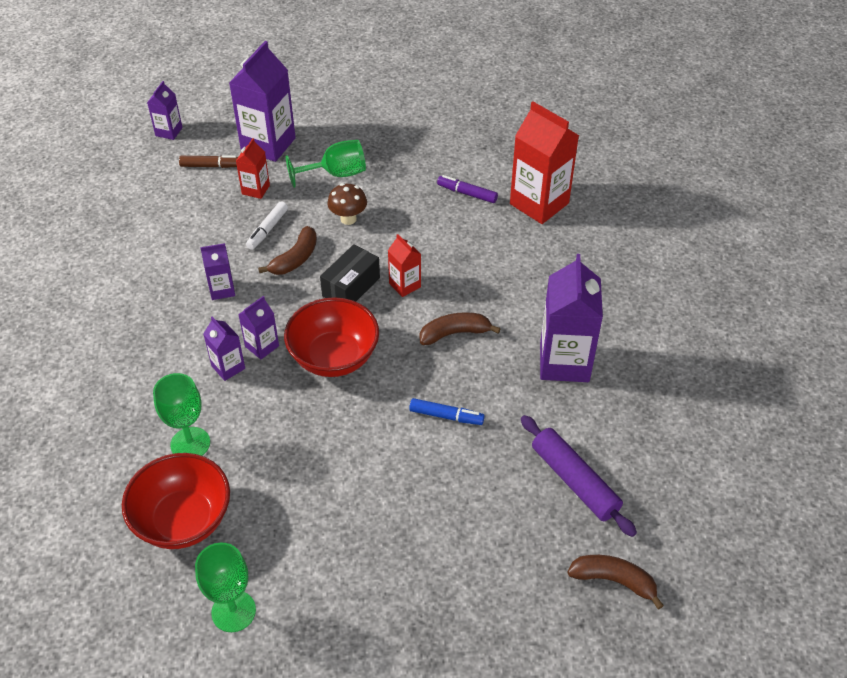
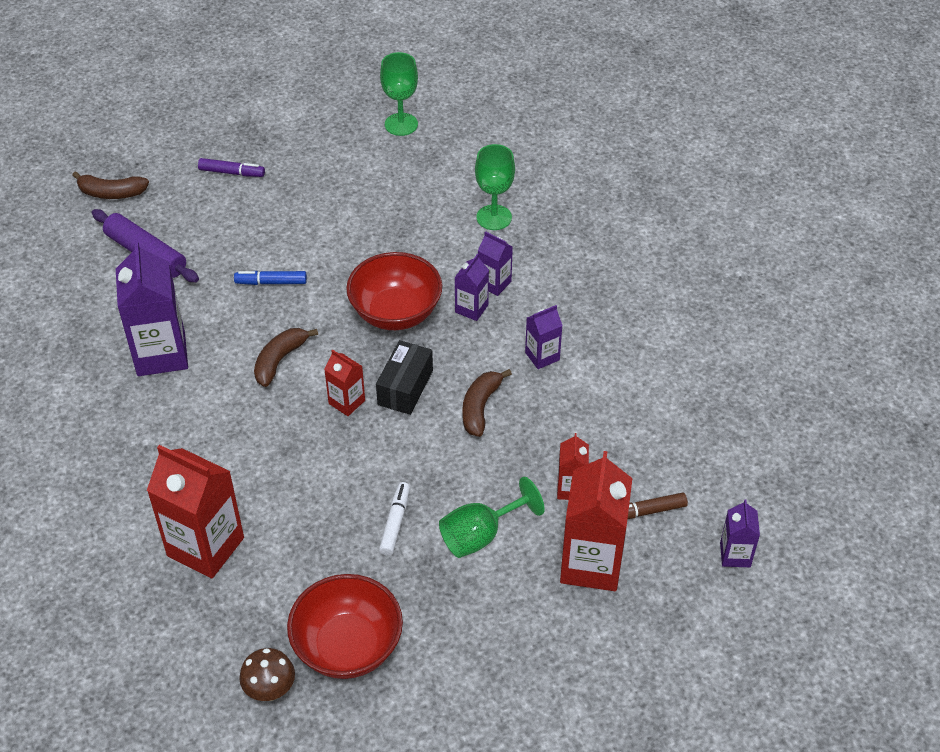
camera: 165 degrees right, 0 degrees up
(183, 520) = (469, 167): red bowl -> red bowl (348, 646)
(267, 230) = (529, 437): white marker -> white marker (395, 522)
(268, 144) = (591, 564): purple carton -> red carton
(348, 219) = (440, 472): brown mushroom -> brown mushroom (270, 690)
(454, 333) = (279, 360): brown banana -> brown banana turned 150 degrees clockwise
(467, 193) = (302, 542): purple marker -> purple marker (232, 172)

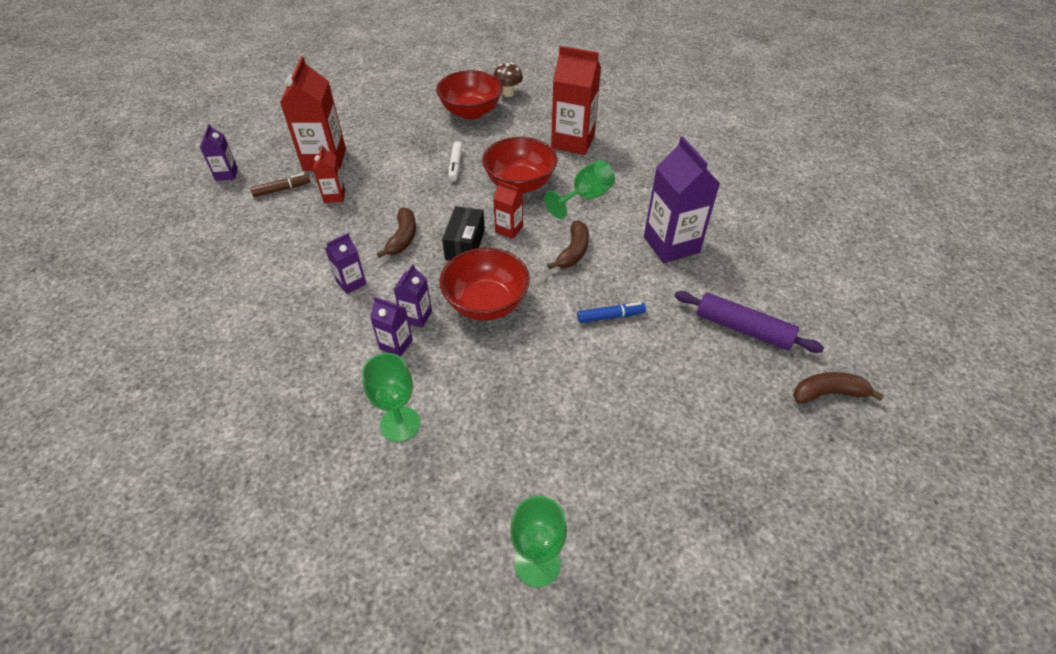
camera: 170 degrees right, 0 degrees up
(232, 172) = (716, 442): purple marker -> none
(311, 474) = (520, 184): none -> red bowl
(480, 535) = (398, 165): green goblet -> green goblet (585, 198)

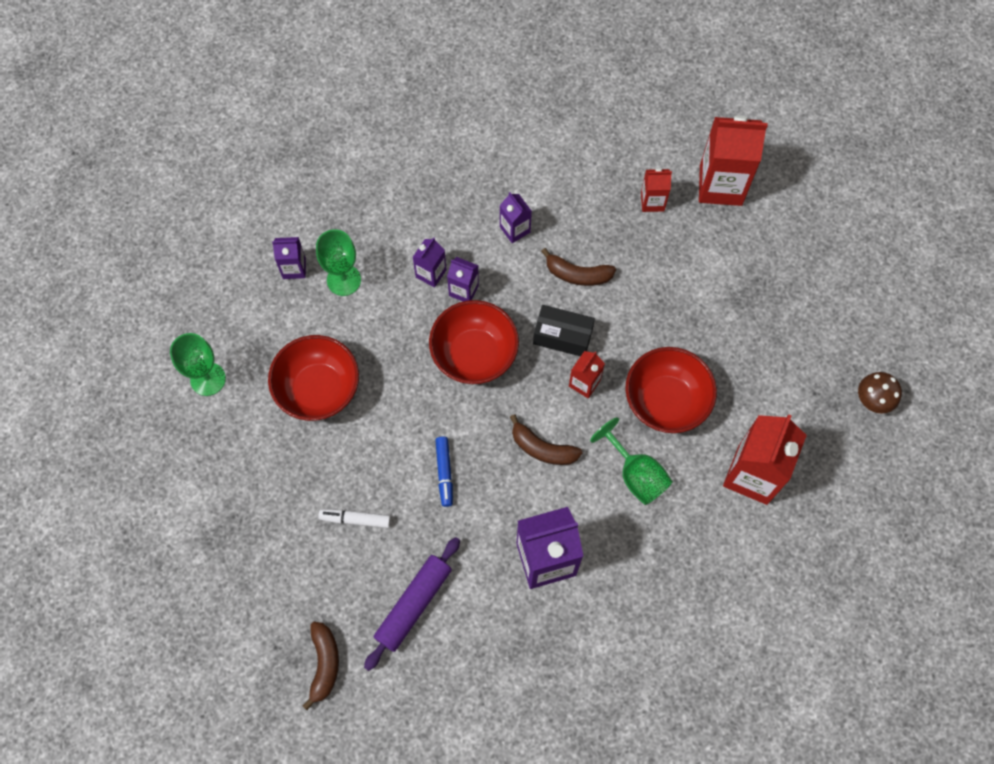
camera: 95 degrees right, 20 degrees up
(226, 174) = (696, 90): purple carton -> purple carton (294, 268)
(282, 189) = (666, 148): brown marker -> none
(455, 165) = (705, 329): white marker -> white marker (355, 519)
(471, 112) = (824, 350): red bowl -> red bowl (318, 389)

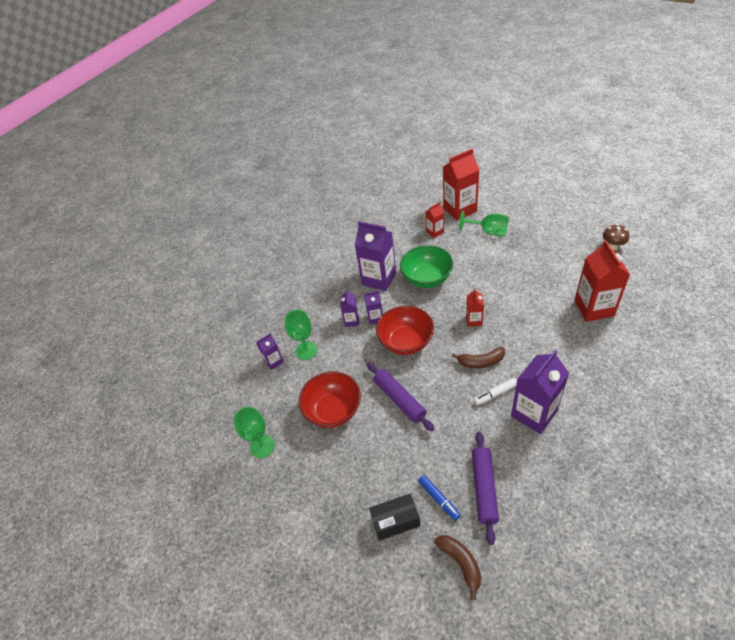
camera: 25 degrees left, 20 degrees down
(355, 519) = (410, 464): white marker -> white marker (495, 394)
(405, 429) = (399, 399): none -> purple rolling pin
(444, 473) = (440, 407): blue marker -> blue marker (439, 499)
(515, 229) = (379, 278): purple carton -> purple carton, size x1.96
(562, 336) = (444, 307): black box -> black box (395, 521)
(577, 274) = (427, 278): brown banana -> green bowl
(636, 474) = (539, 343): green goblet -> green goblet (489, 231)
(666, 401) = (521, 303): red bowl -> none

